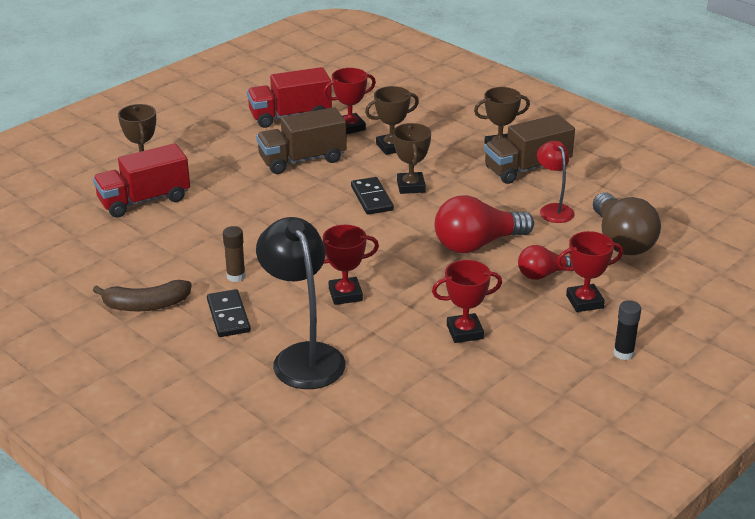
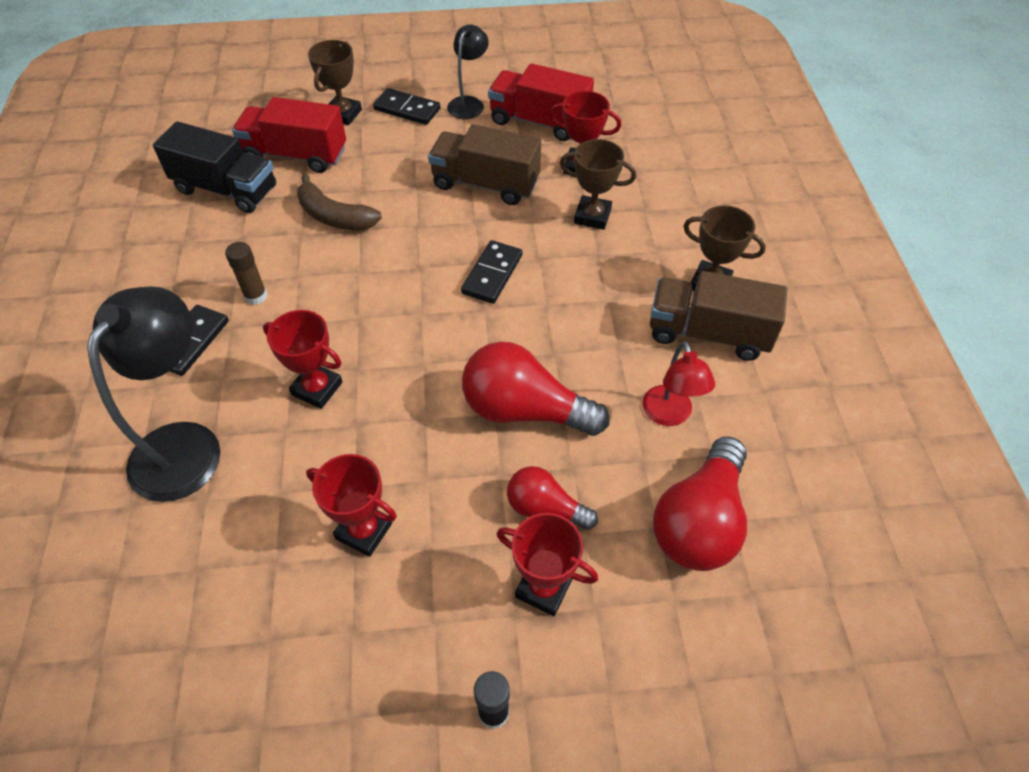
camera: 40 degrees right, 20 degrees up
(122, 238) = (226, 189): none -> black truck
(146, 305) = (149, 282): brown banana -> brown banana (335, 216)
(187, 145) = (407, 109): none -> black domino
(226, 125) = (469, 103): none -> black lamp
(411, 186) = (550, 282): brown trophy -> none
(553, 209) = (669, 415): red lamp -> red lamp turned 150 degrees clockwise
(621, 241) = (699, 521): brown light bulb -> red light bulb

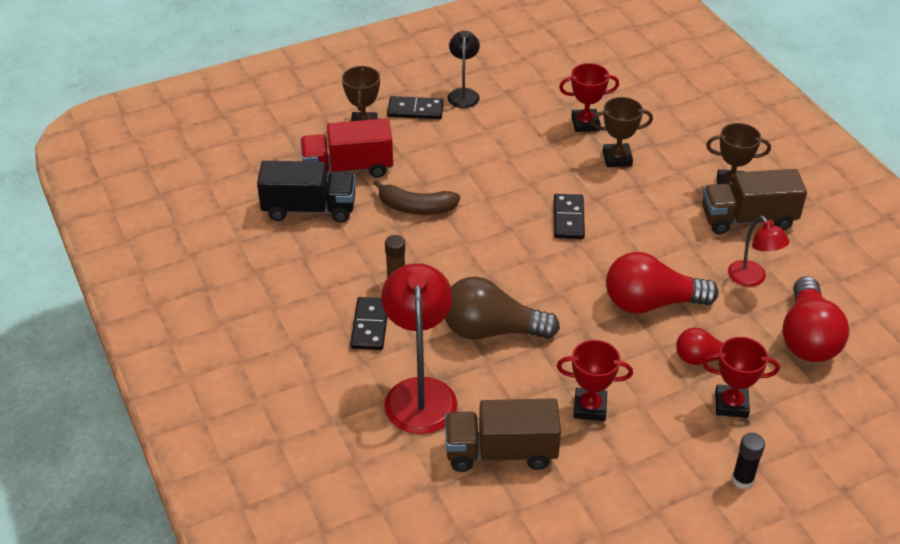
camera: 20 degrees left, 10 degrees down
(185, 444) = (420, 393): black lamp -> red lamp
(317, 388) = (491, 330): red trophy -> brown light bulb
(485, 184) = (519, 154): brown truck -> brown truck (501, 452)
(539, 122) = (531, 96): red truck -> none

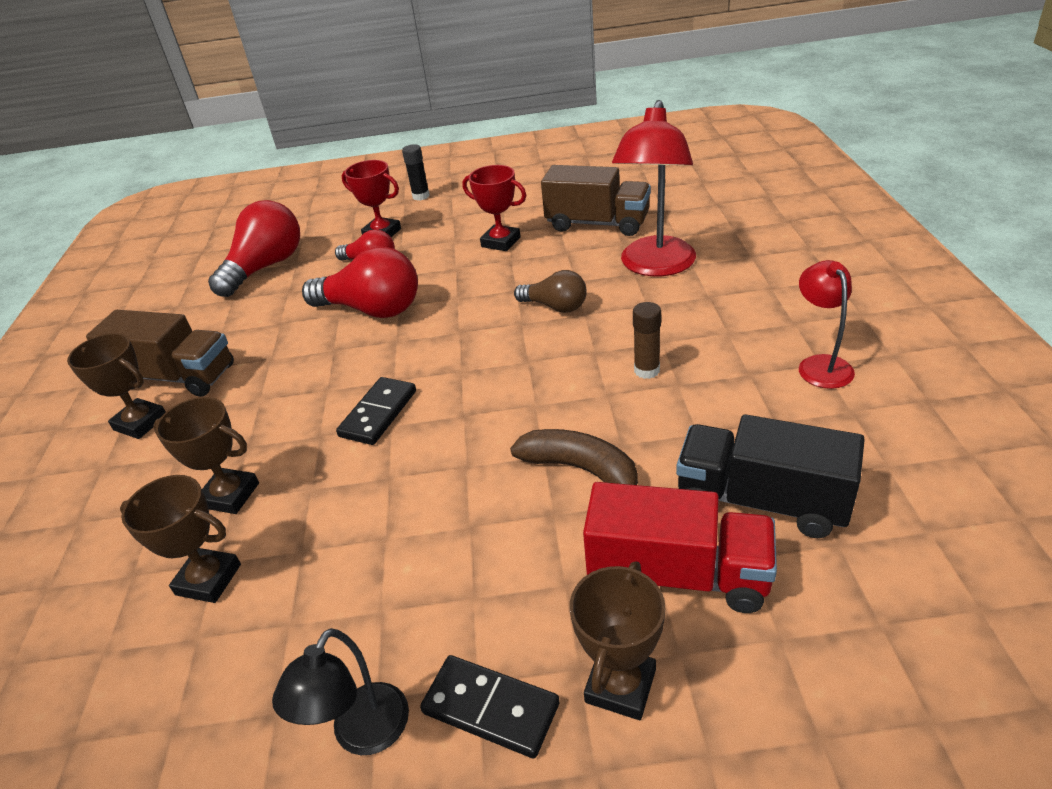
camera: 155 degrees left, 5 degrees down
(370, 326) = (694, 327): black domino -> none
(491, 330) = (555, 306): brown light bulb -> brown light bulb, size x0.59
(585, 123) = (208, 579): red trophy -> brown trophy
(752, 279) = (252, 317): red lamp -> red lamp (820, 364)

